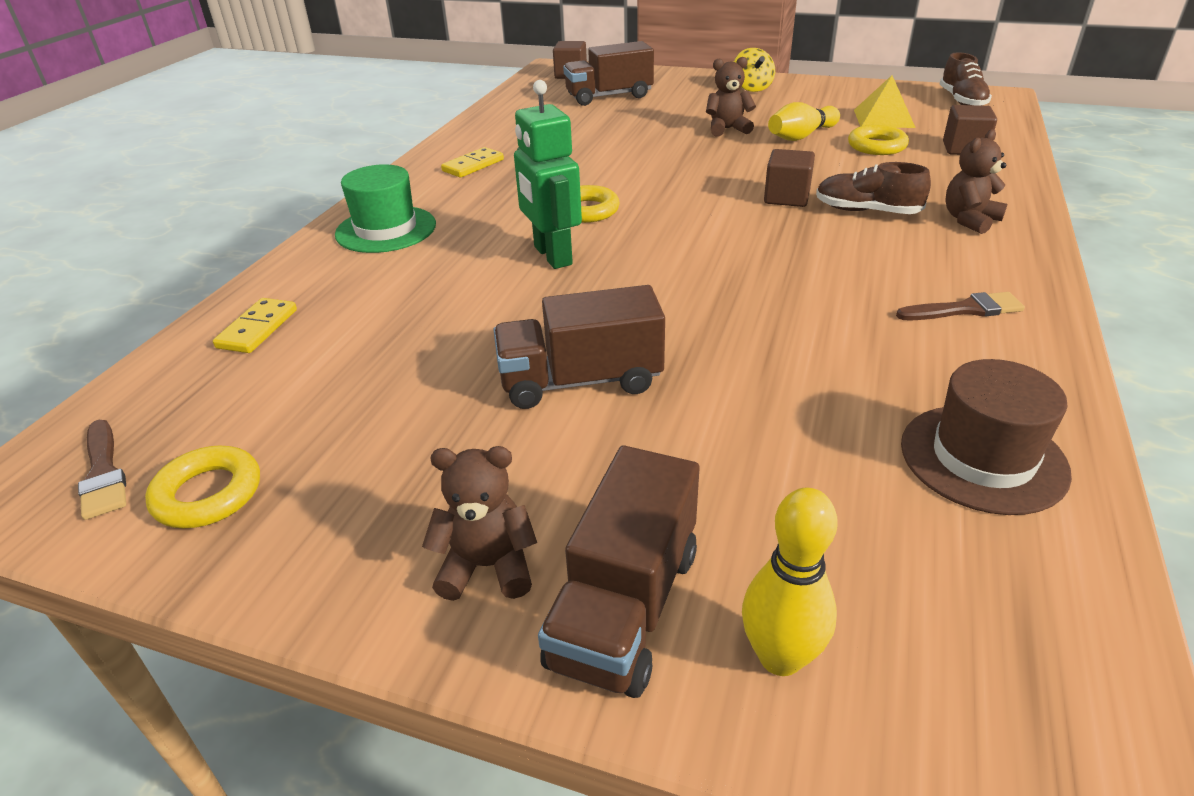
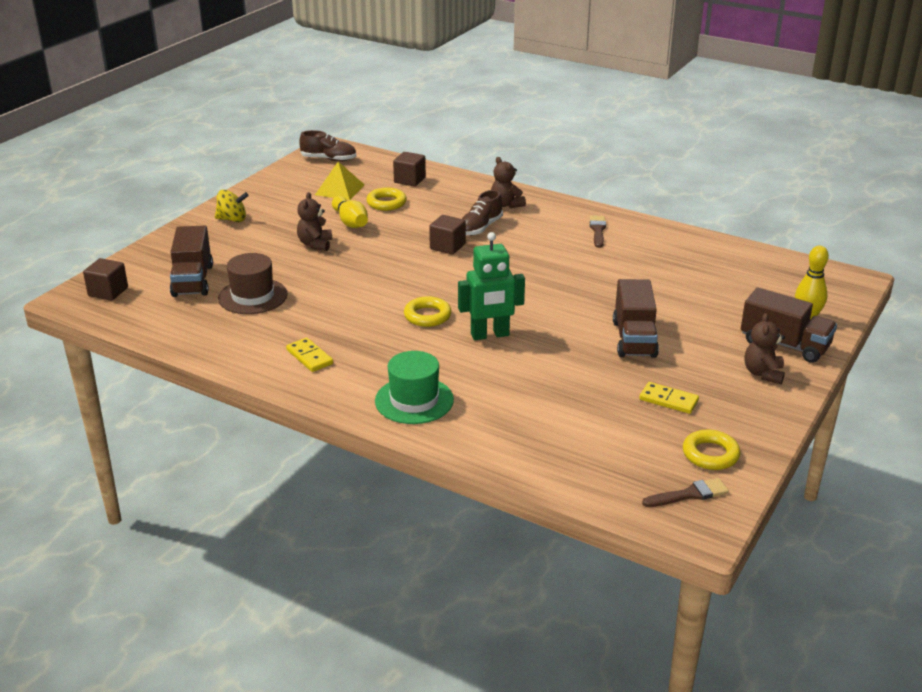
camera: 80 degrees left, 5 degrees down
(258, 329) = (545, 451): yellow domino -> yellow domino (668, 400)
(983, 458) = (708, 256): brown hat -> brown hat (253, 296)

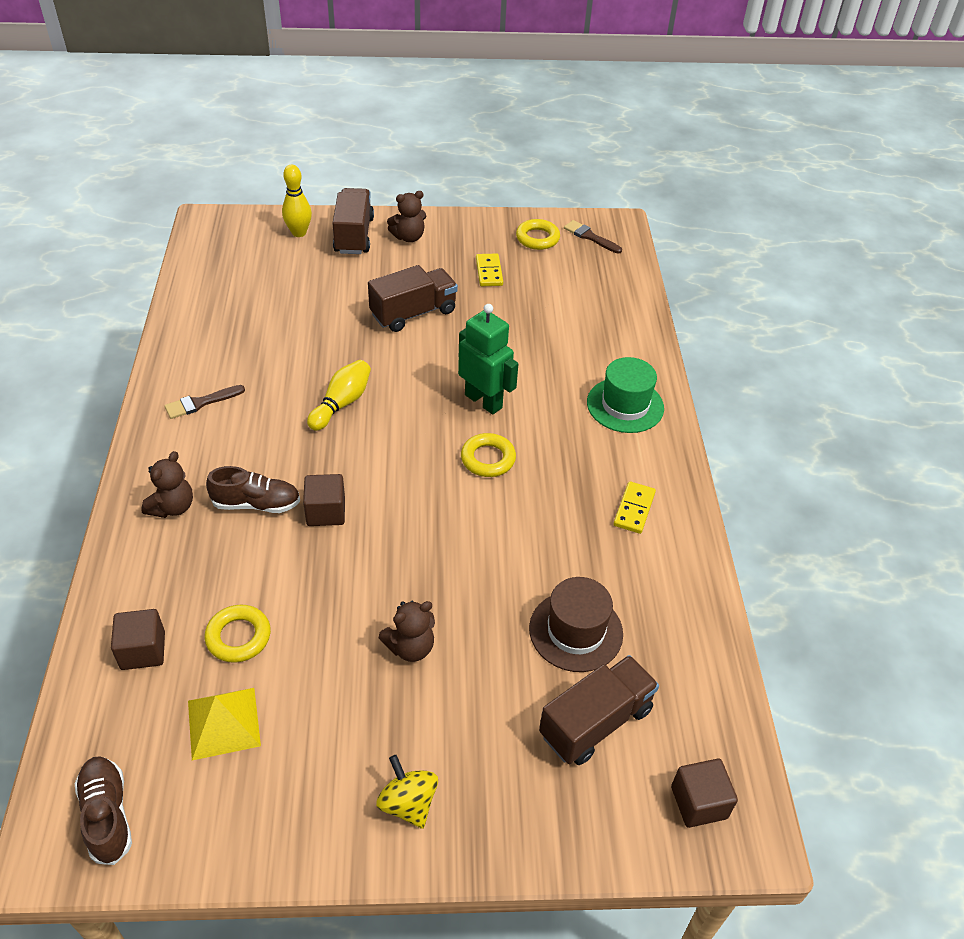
camera: 125 degrees left, 15 degrees up
(350, 222) = (323, 645): yellow bowling pin -> yellow bowling pin (341, 403)

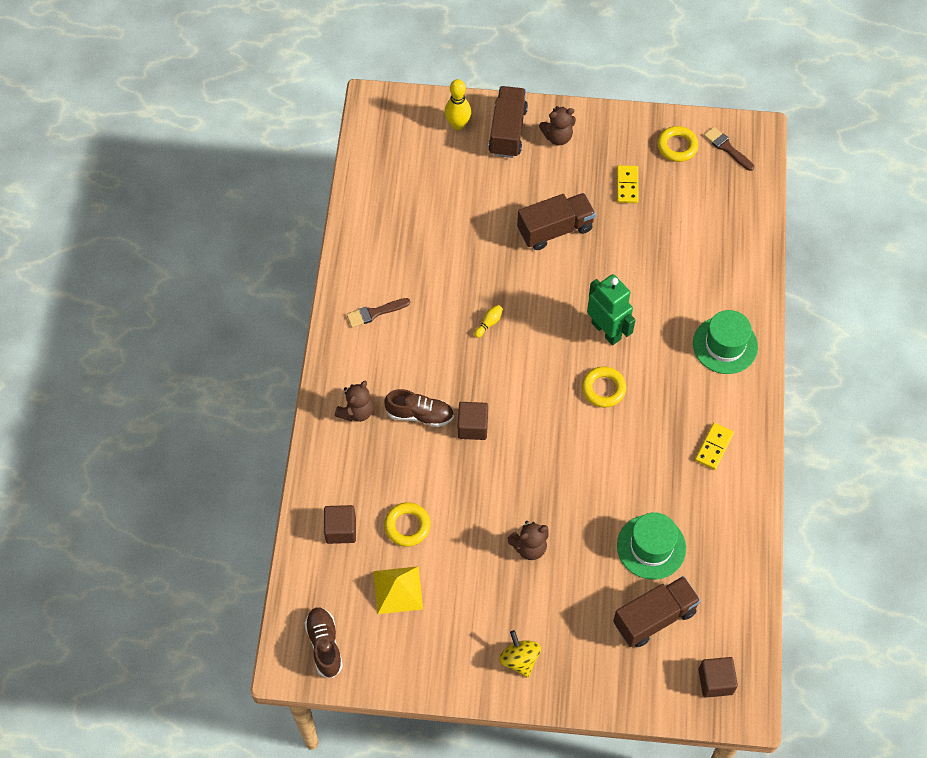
camera: 10 degrees right, 15 degrees up
(341, 403) = (489, 323): yellow bowling pin -> yellow bowling pin, size x0.53
(575, 631) = (651, 547): brown hat -> green hat

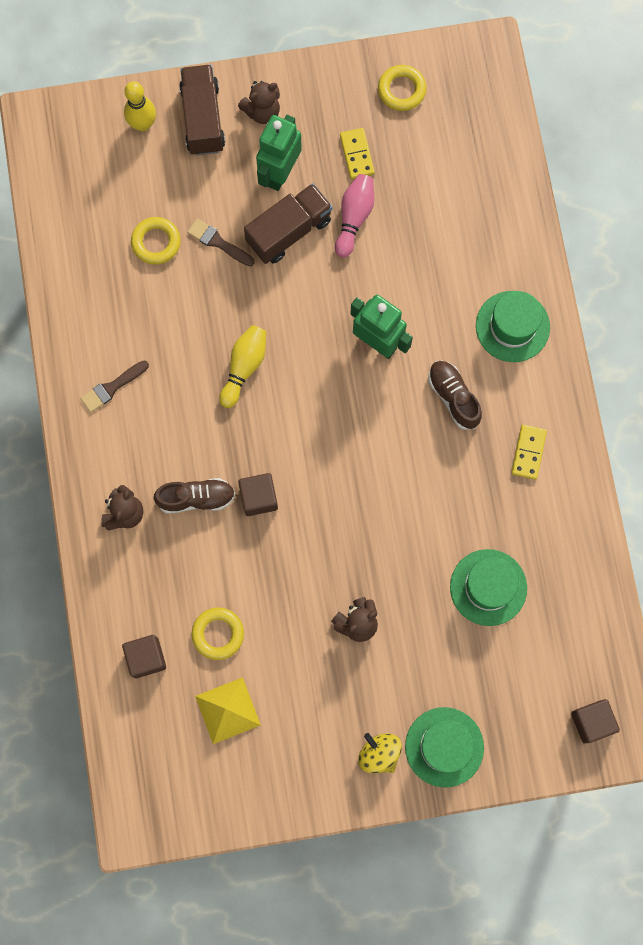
camera: 15 degrees left, 15 degrees up
(324, 645) = (165, 794): brown shoe -> brown shoe (453, 397)
(489, 323) = (244, 367): yellow bowling pin -> yellow bowling pin, size x1.87
(559, 184) = (280, 173): none -> green robot
(578, 668) = (444, 747): none -> green hat
(603, 389) = (391, 414): yellow ring -> yellow ring (156, 242)
(612, 232) = (354, 218): none -> pink bowling pin
(654, 618) = (511, 667): brown truck -> none
(727, 148) = (458, 78): brown brush -> brown brush (218, 242)

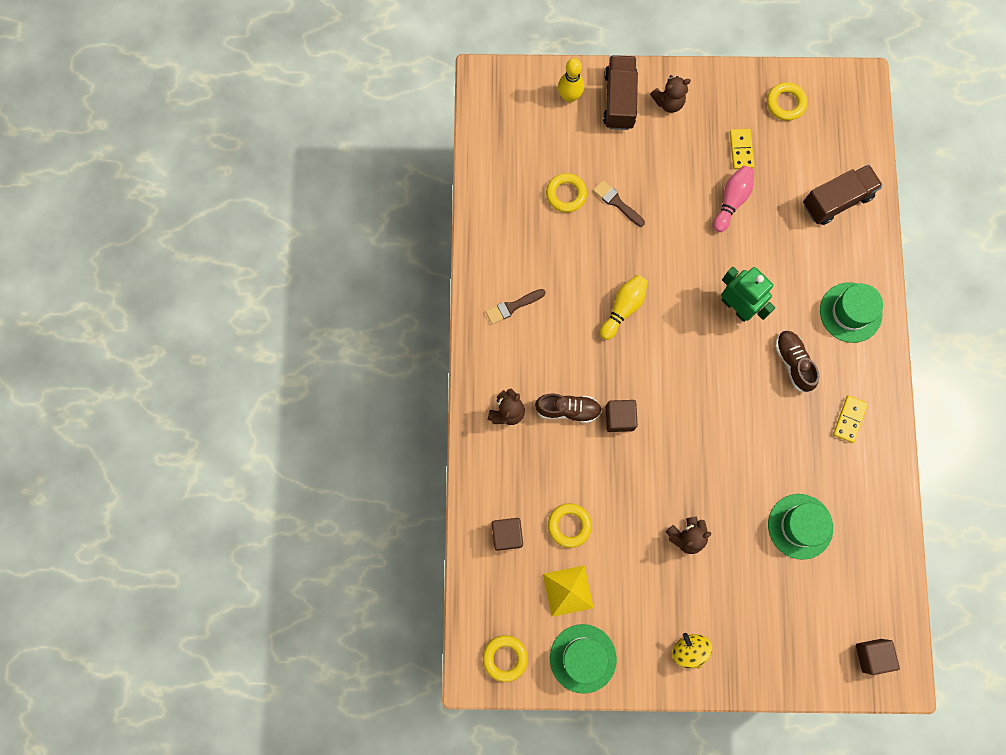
camera: 10 degrees right, 0 degrees up
(165, 801) = (505, 658): none -> yellow ring
(280, 173) = (675, 154): green robot -> none
(289, 231) = (676, 203): brown truck -> brown truck (836, 201)
(444, 747) = (744, 654): green hat -> green hat (583, 658)

